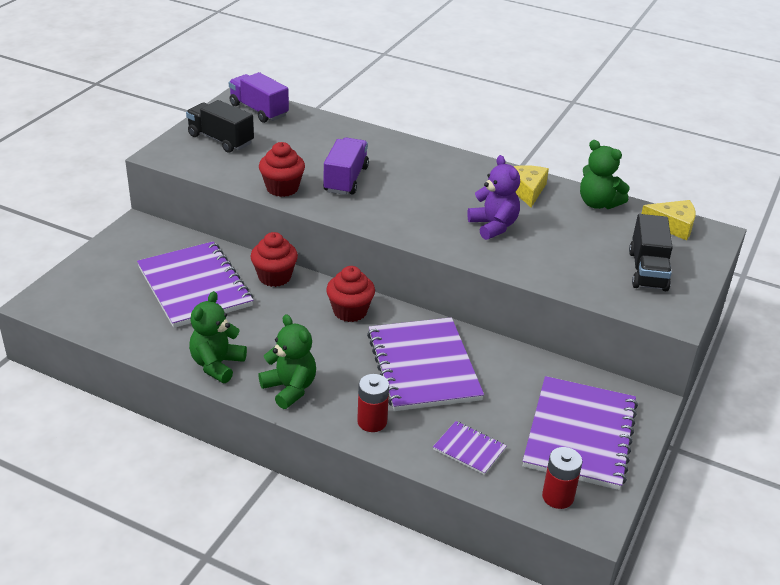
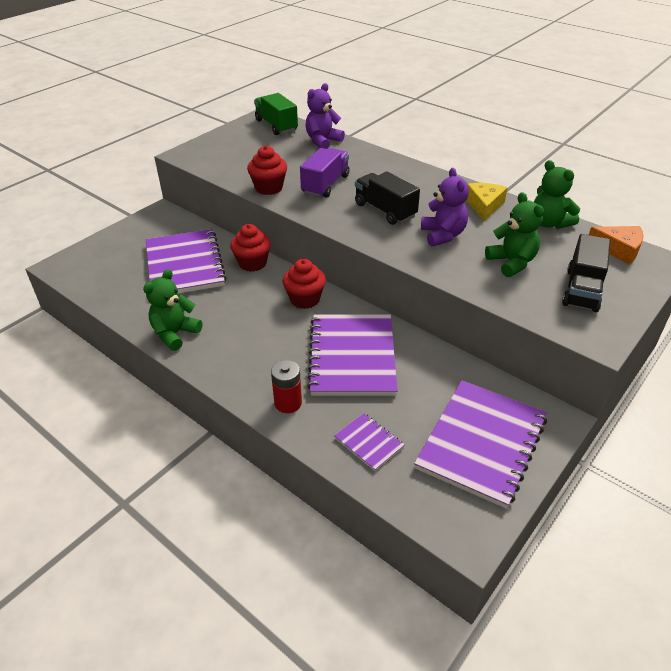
camera: 15 degrees right, 5 degrees up
(220, 139) = (235, 146): black truck -> black truck (385, 210)
(259, 110) = (276, 125): purple truck -> green truck
(290, 389) = (227, 362): green teddy bear -> green teddy bear (511, 263)
(322, 126) = (323, 141): none -> purple teddy bear
(557, 497) = (441, 505): red battery -> none
(672, 226) = (618, 249): yellow cheese -> orange cheese

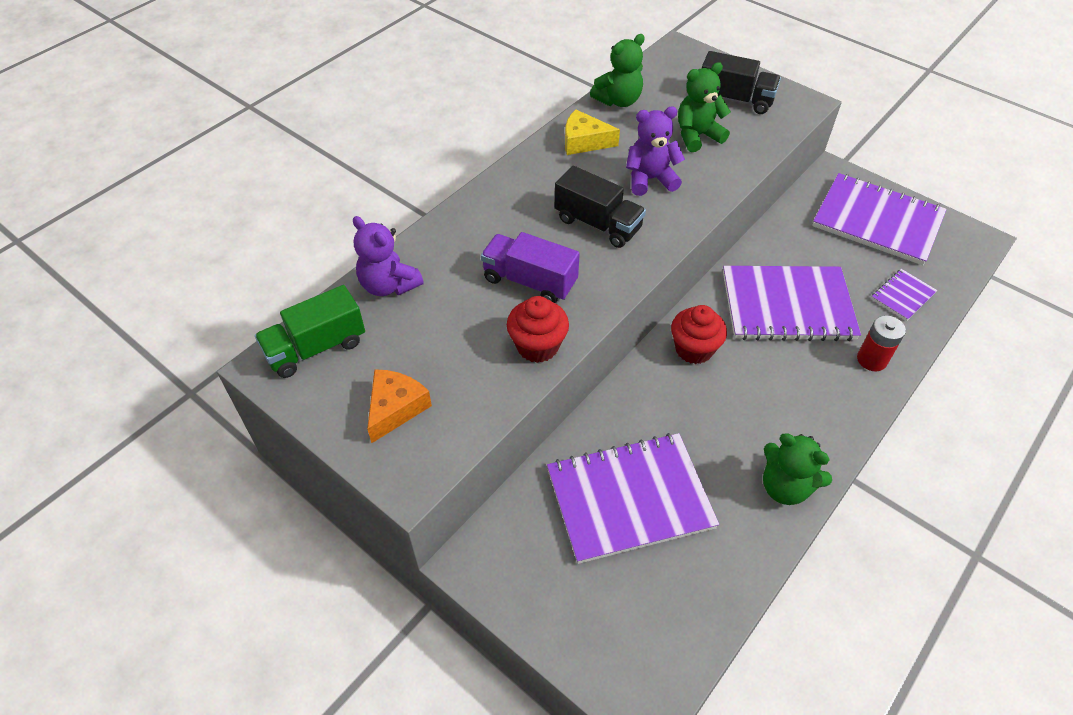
camera: 90 degrees left, 10 degrees up
(252, 263) = (620, 411): red cupcake -> none
(385, 210) = (598, 224): black truck -> black truck turned 105 degrees counterclockwise
(618, 249) = (663, 67): orange cheese -> orange cheese (395, 408)

